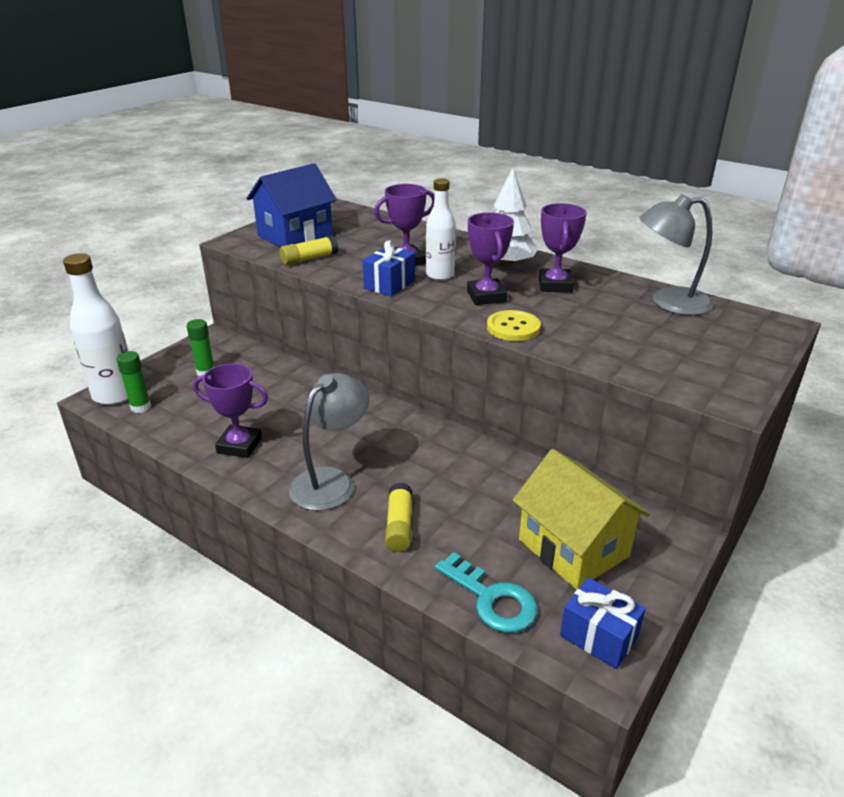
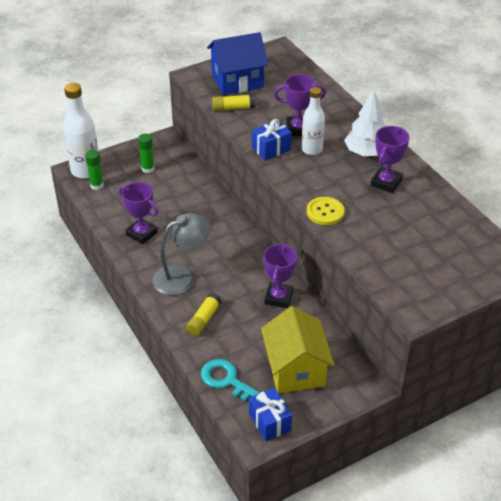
camera: 25 degrees right, 10 degrees up
(486, 296) = (329, 179): purple trophy -> purple trophy (278, 297)
(492, 599) = (227, 381): turquoise key -> turquoise key turned 150 degrees clockwise
(669, 302) = (454, 223): grey lamp -> none

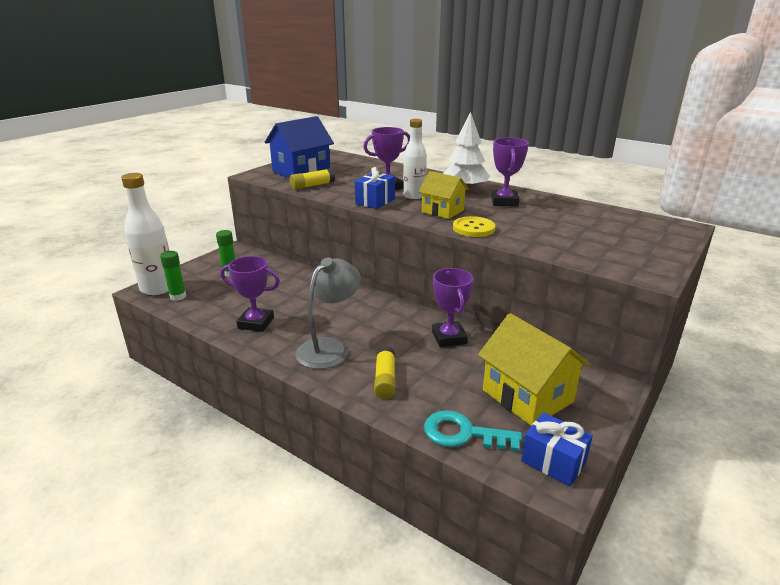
camera: 25 degrees left, 15 degrees down
(319, 180) = (442, 211): none -> yellow house

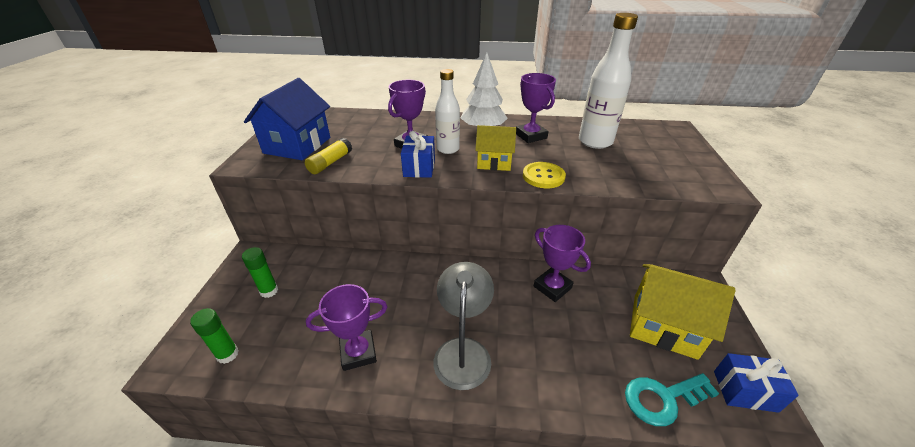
camera: 30 degrees left, 10 degrees up
(158, 288) = (188, 352): white bottle -> white bottle (595, 142)
(385, 380) = (547, 367): yellow glue stick -> none

